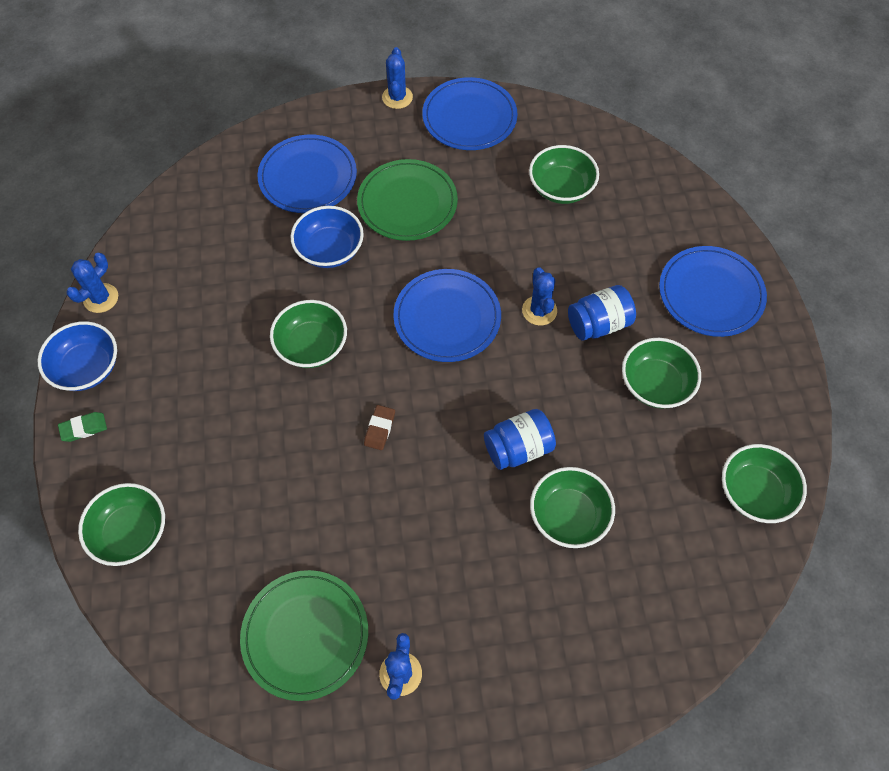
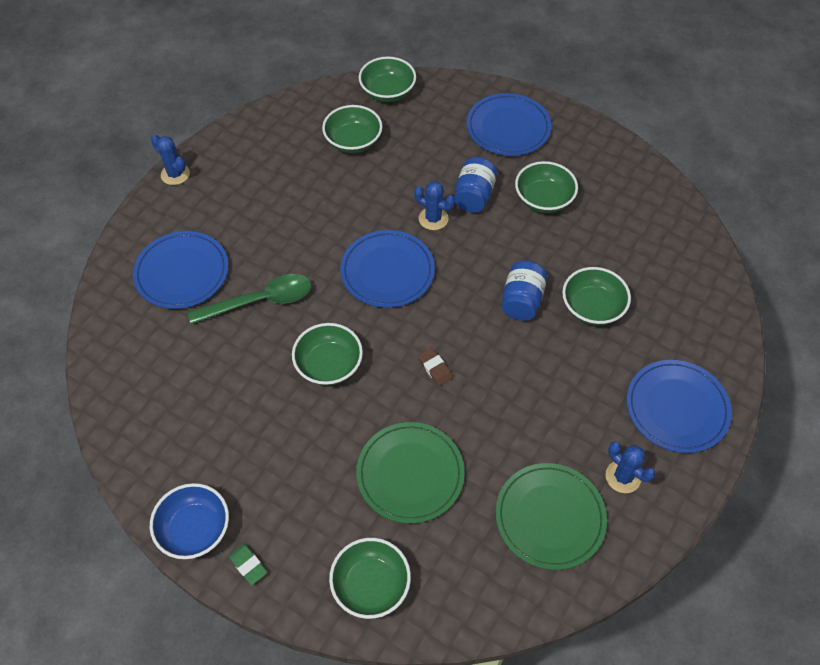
camera: 50 degrees left, 5 degrees down
(84, 428) = (248, 565): green eraser -> green eraser turned 60 degrees counterclockwise
(101, 298) = (139, 480): blue cactus -> none
(330, 250) = (260, 301): blue bowl -> green spoon
(407, 203) = (271, 230): green plate -> green plate (410, 474)
(469, 117) = (241, 147): blue plate -> blue plate (677, 408)
(754, 492) = (657, 206): green bowl -> green bowl (387, 92)

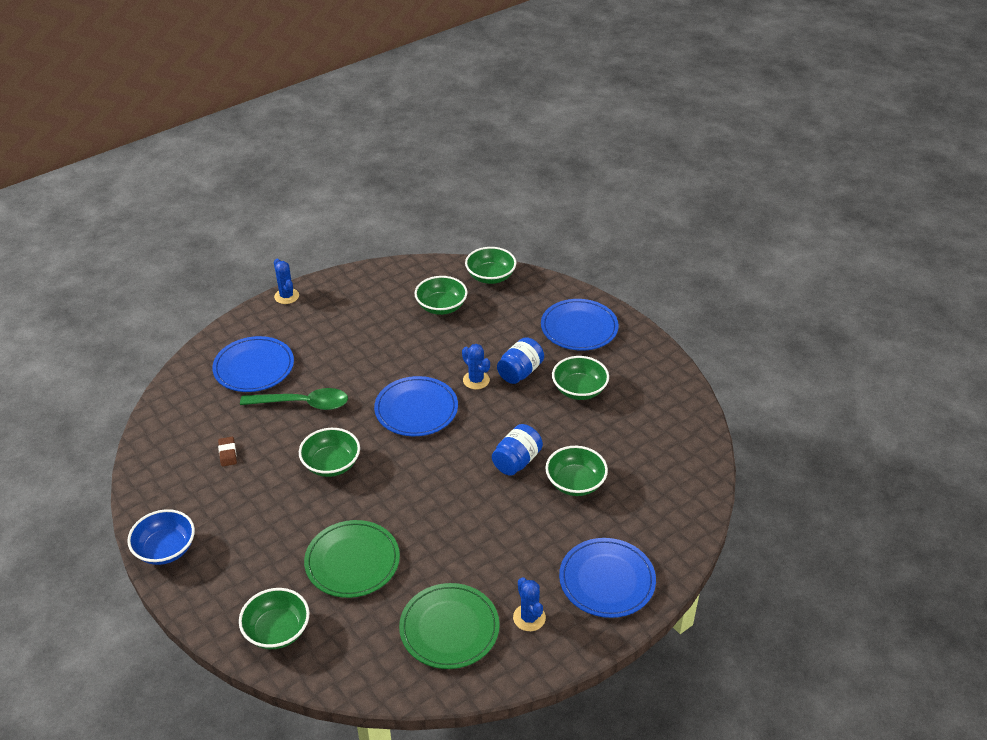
camera: 20 degrees right, 15 degrees down
(248, 565) = (191, 586): green eraser -> none
(435, 368) = (415, 491): brown eraser -> brown eraser (228, 453)

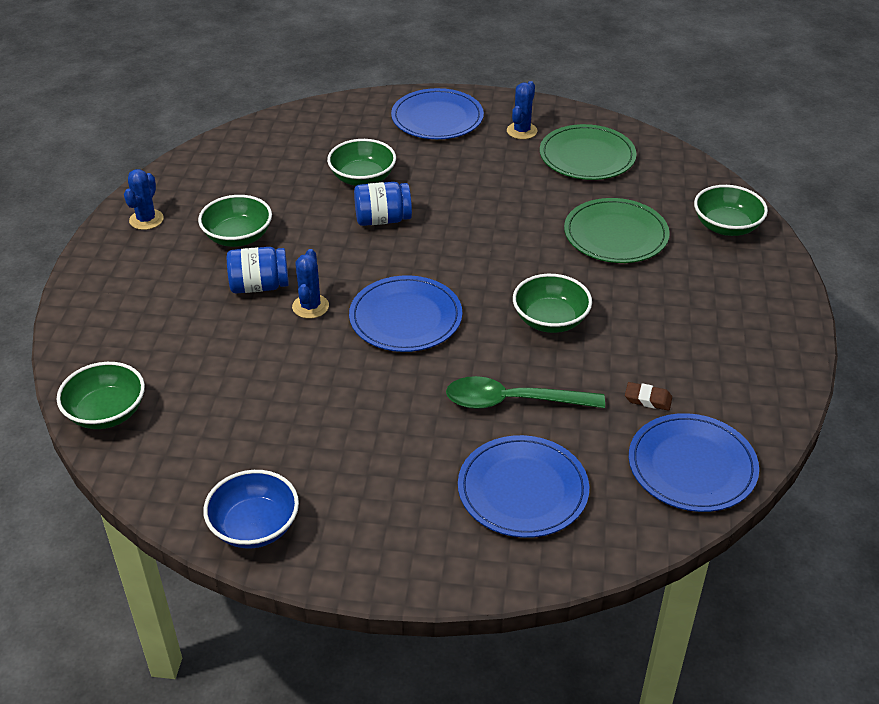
camera: 135 degrees left, 0 degrees up
(165, 549) = (785, 343): blue bowl -> blue bowl (254, 526)
(228, 453) = (648, 399): brown eraser -> brown eraser turned 75 degrees clockwise
(286, 296) = (370, 578): blue cactus -> blue cactus (146, 220)
(303, 403) = (513, 401): green spoon -> green spoon turned 45 degrees counterclockwise
(441, 307) = (217, 414): green bowl -> none
(579, 327) = (134, 289): blue plate -> blue plate (692, 466)

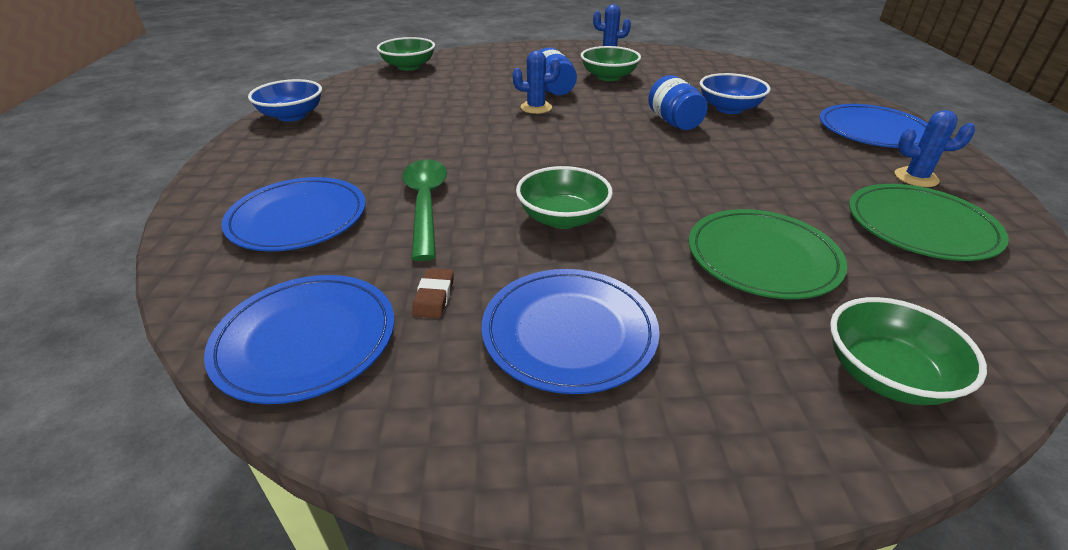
camera: 80 degrees right, 5 degrees down
(362, 178) = (729, 108): green bowl -> blue bowl
(405, 318) = (536, 144): blue plate -> blue plate (569, 332)

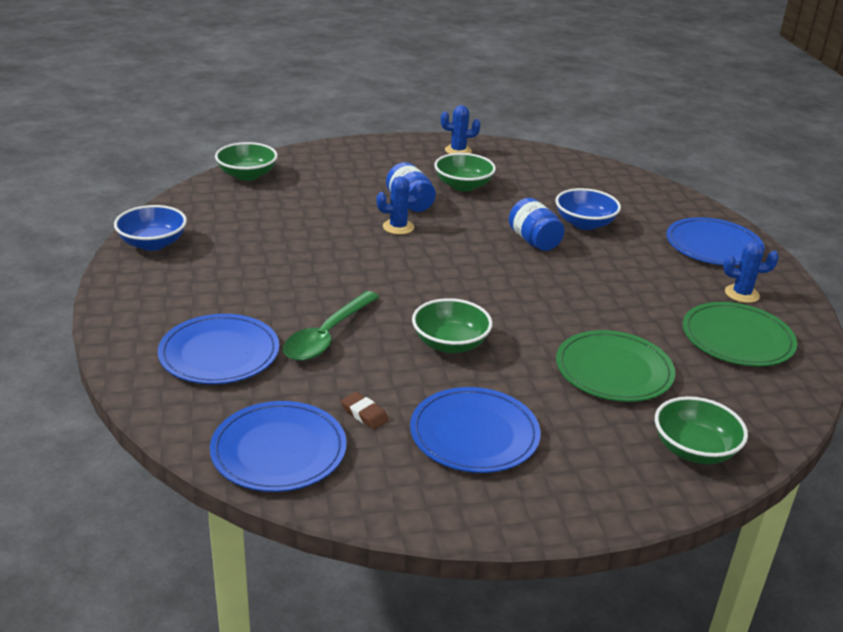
camera: 10 degrees left, 5 degrees down
(425, 204) = (327, 336): green spoon -> green spoon turned 135 degrees counterclockwise
(434, 297) = (364, 414): brown eraser -> brown eraser turned 45 degrees counterclockwise

